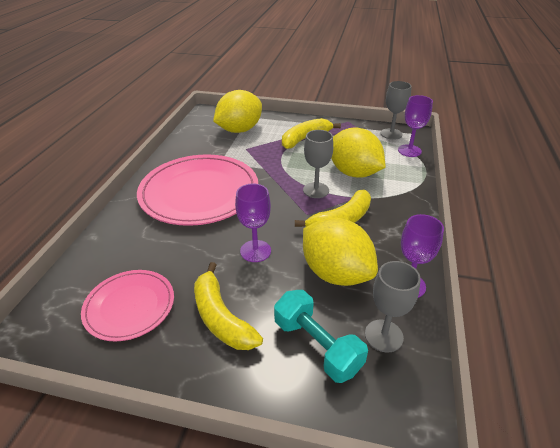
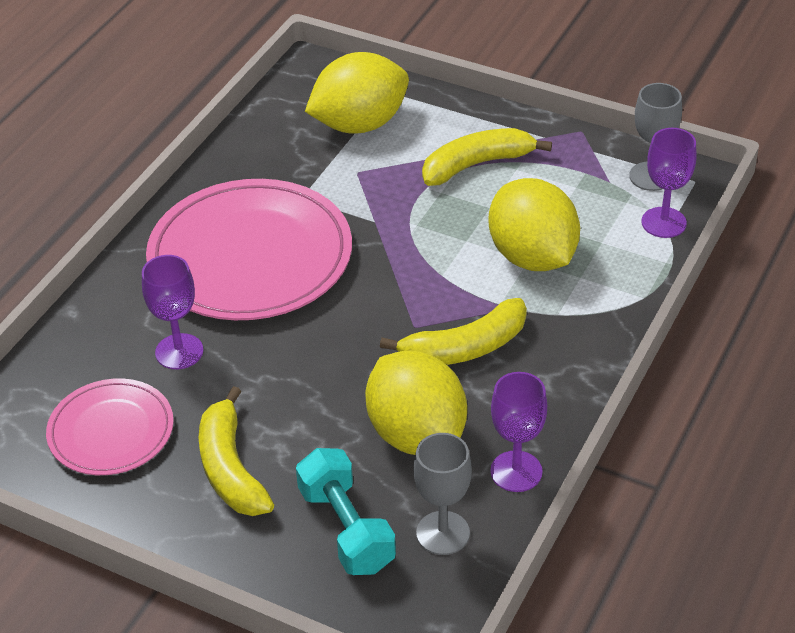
camera: 15 degrees right, 5 degrees up
(255, 251) = (309, 378): purple goblet -> purple goblet (179, 351)
(316, 190) = (448, 283): grey goblet -> none

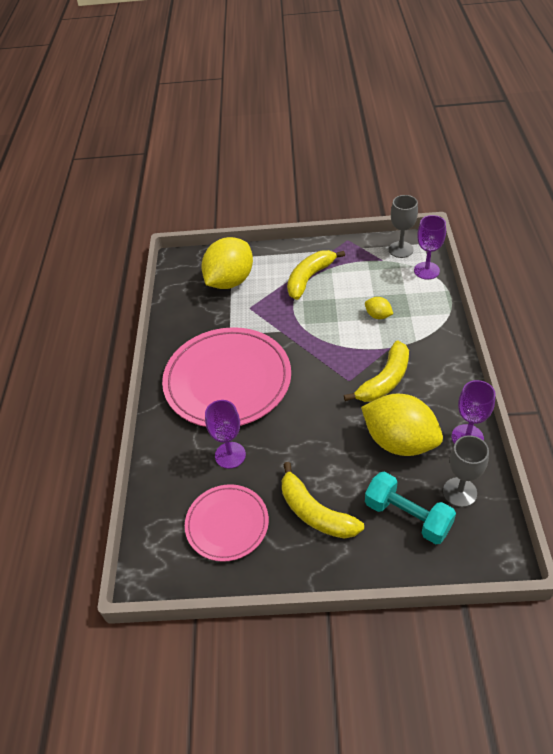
camera: 25 degrees left, 5 degrees up
(532, 257) = (378, 315): yellow lemon -> yellow lemon, size x0.43

